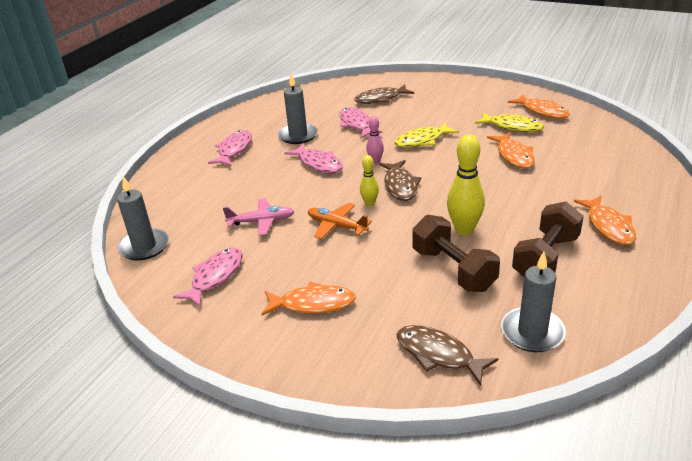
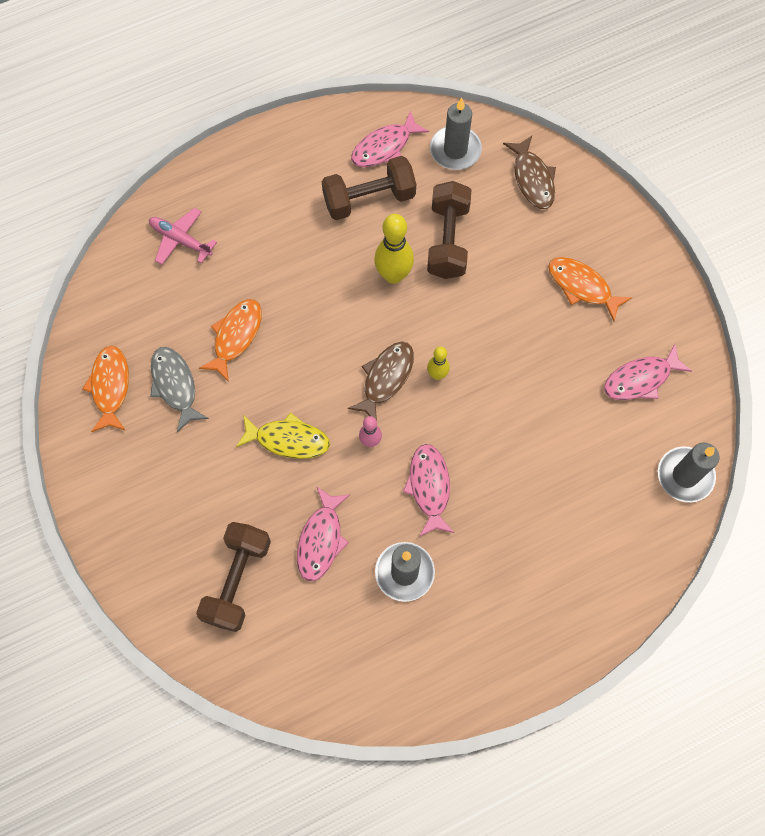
camera: 145 degrees left, 35 degrees up
(234, 150) = (498, 602): pink fish -> pink fish (384, 147)
(261, 222) = (555, 427): pink plane -> pink plane (180, 240)
(336, 226) = (492, 366): orange plane -> none
(381, 99) = (237, 580): brown fish -> brown dumbbell
(512, 127) = (175, 386): yellow fish -> grey fish
(608, 226) = (283, 191): orange fish -> none

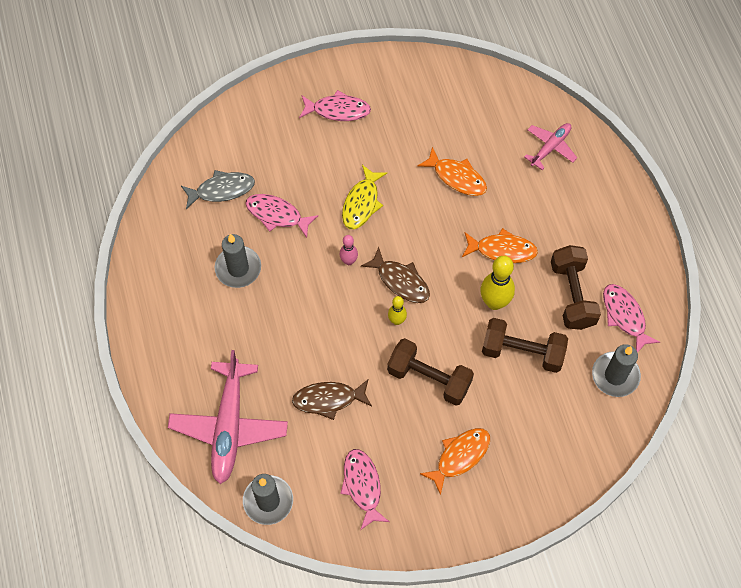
camera: 100 degrees right, 5 degrees down
(110, 387) = (428, 88): orange fish -> orange fish (502, 250)
(175, 386) = (421, 131): grey fish -> grey fish (221, 190)
(237, 580) = (259, 156): brown dumbbell -> brown dumbbell (429, 378)
(429, 487) = (301, 297): pink fish -> pink fish (338, 110)
(532, 179) = (577, 437): brown fish -> brown fish (328, 399)
(610, 538) = (229, 426): none -> pink plane

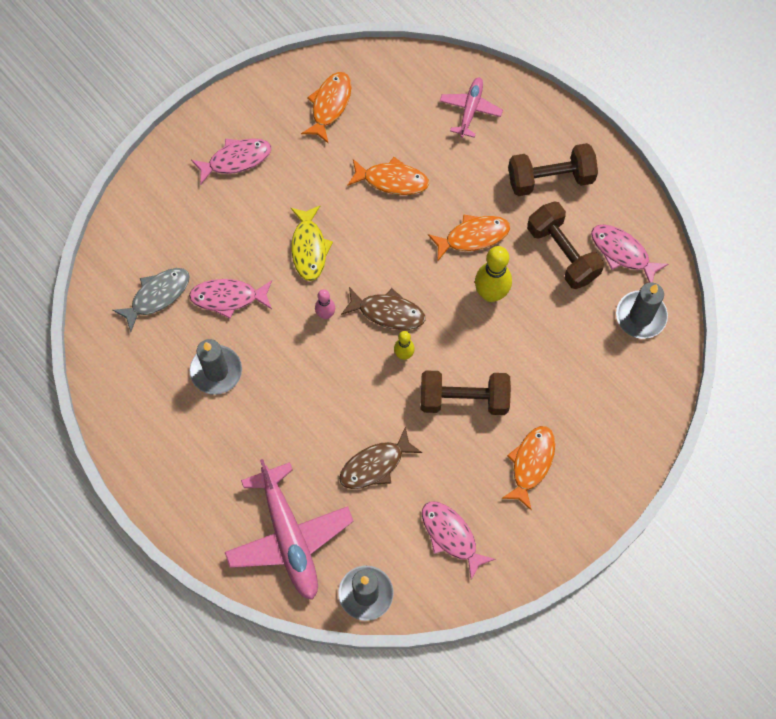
camera: 25 degrees left, 5 degrees up
(435, 98) = (329, 105): none -> orange fish
(522, 352) = (541, 332): brown dumbbell -> brown dumbbell (550, 178)

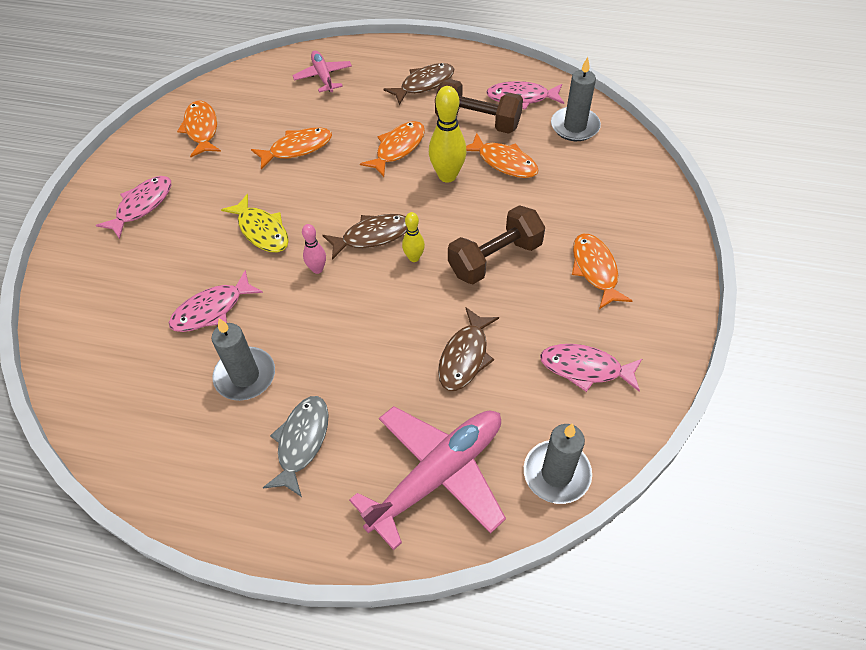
camera: 35 degrees left, 15 degrees down
(157, 296) = (135, 350): grey fish -> grey fish (301, 442)
(289, 537) = (438, 475): pink plane -> pink plane turned 75 degrees counterclockwise
(548, 312) = (504, 162): none -> orange fish
(550, 178) = (424, 84): brown dumbbell -> brown fish

